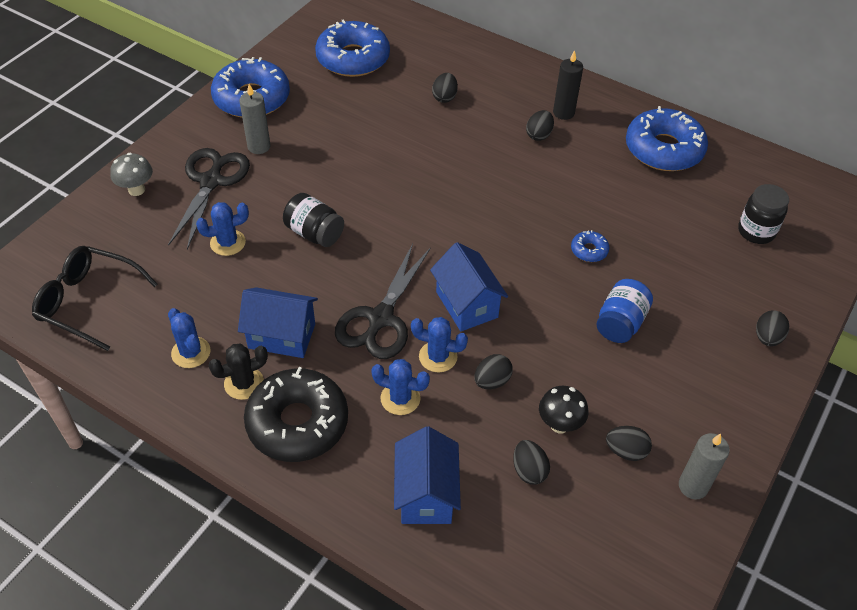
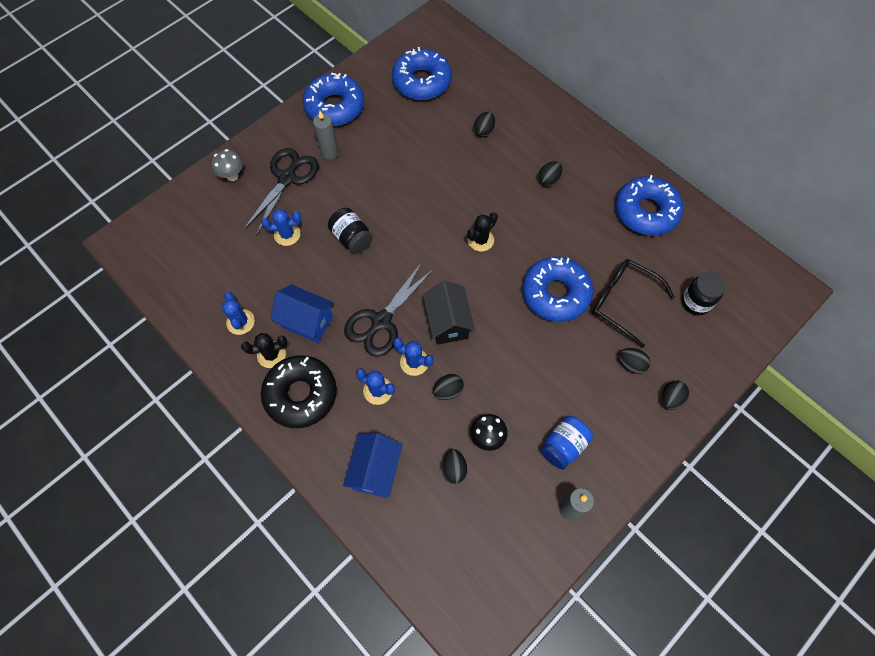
camera: 15 degrees right, 15 degrees up
(88, 302) = (179, 265): black glasses -> black glasses (622, 302)
(467, 304) = (448, 322): blue house -> black house
(478, 209) = (480, 240): none -> black cactus
(563, 113) = (575, 162): black candle -> none
(589, 250) = (555, 293): blue donut -> blue donut, size x2.32
(620, 323) = (559, 362): blue jar -> blue jar (563, 446)
(626, 451) = (529, 469): black egg -> black egg (631, 364)

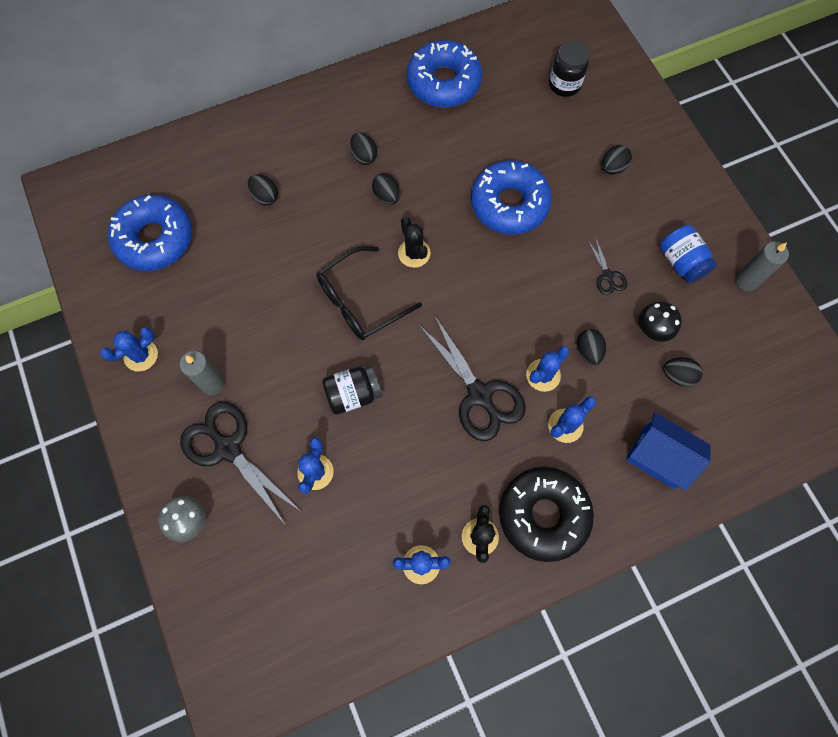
camera: 70 degrees left, 5 degrees up
(307, 321) = (449, 481): blue house -> none
(334, 107) = (141, 355): blue donut -> blue cactus
(448, 322) = (506, 323): black house -> none
(523, 387) = (607, 275): none -> black scissors
(622, 302) = (541, 147): black glasses -> black glasses (360, 301)
(670, 398) = (659, 149): black egg -> black egg (387, 196)

